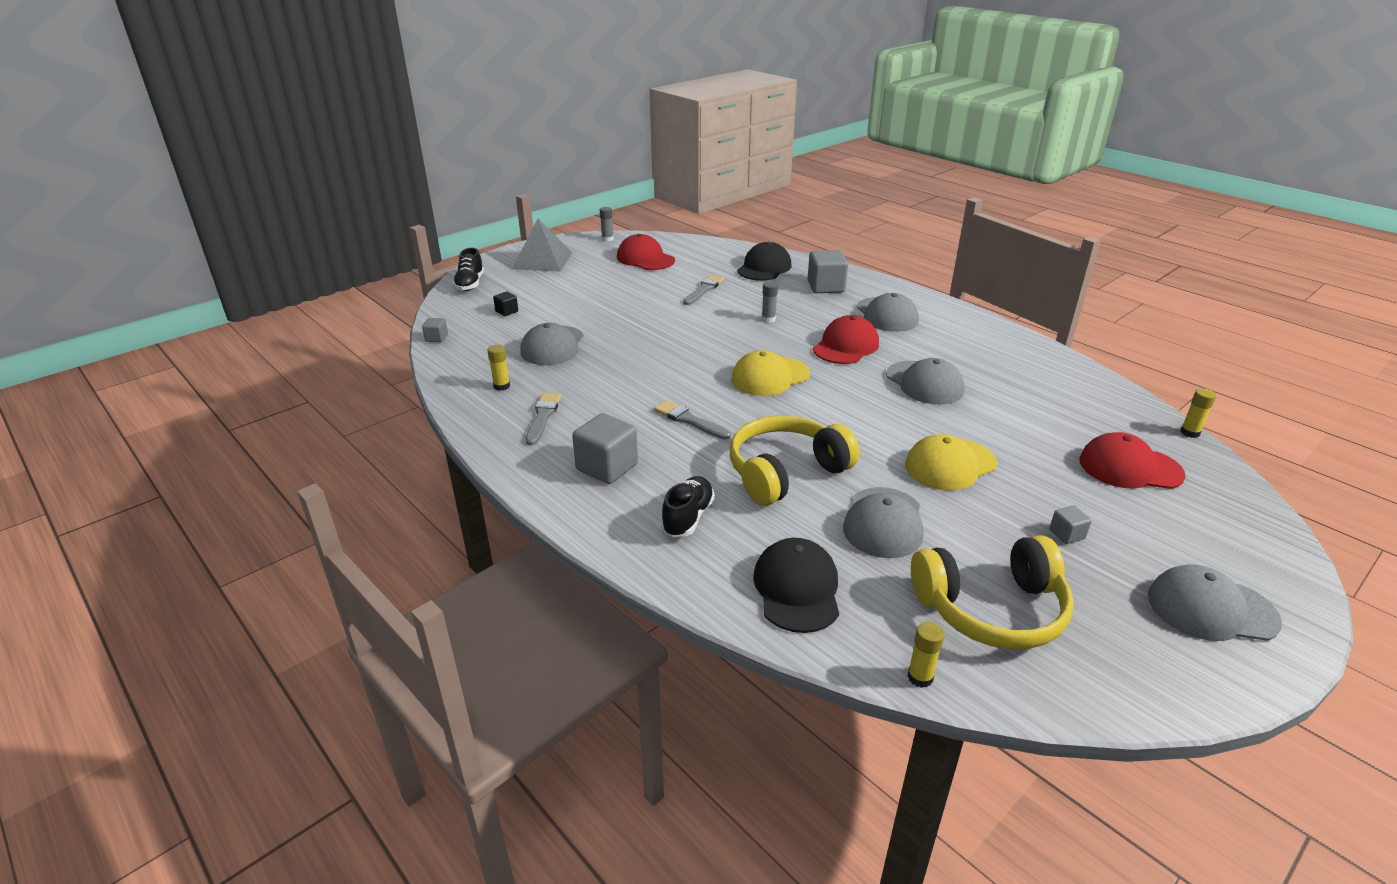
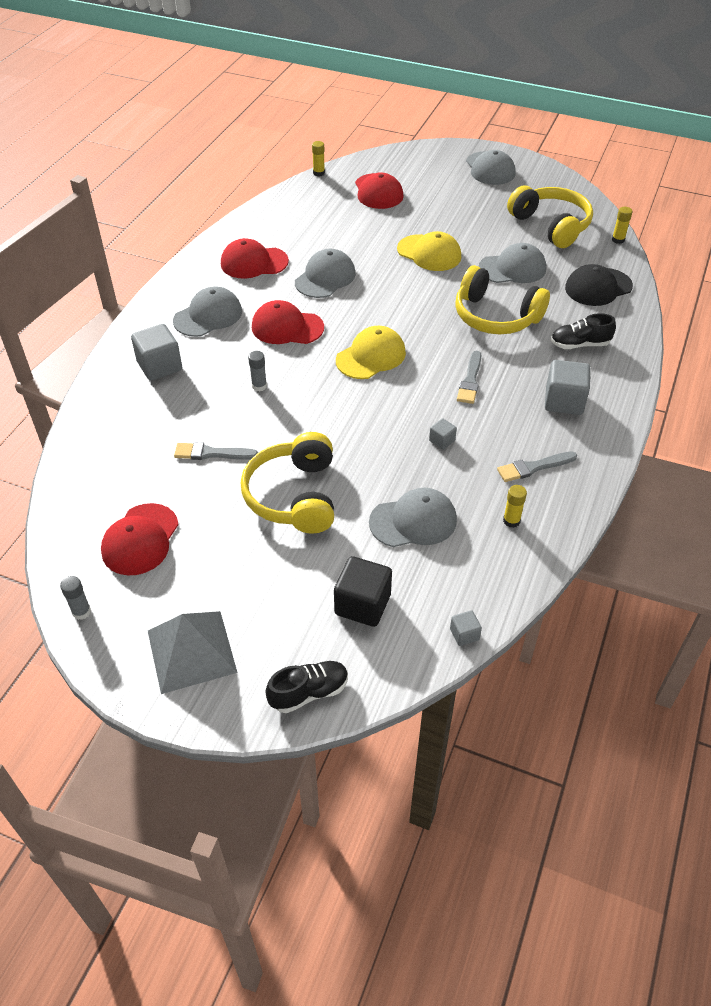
camera: 115 degrees left, 15 degrees up
(507, 311) = (362, 604): black cube -> black cube, size x2.00
(629, 309) = (294, 496): none -> yellow headphones
(764, 268) = (125, 424): black cap -> none
(770, 377) = (371, 356): yellow cap -> yellow cap turned 75 degrees counterclockwise
(972, 350) = (254, 263): none -> red cap
(1066, 534) = (466, 208): grey cube -> grey cube (442, 441)

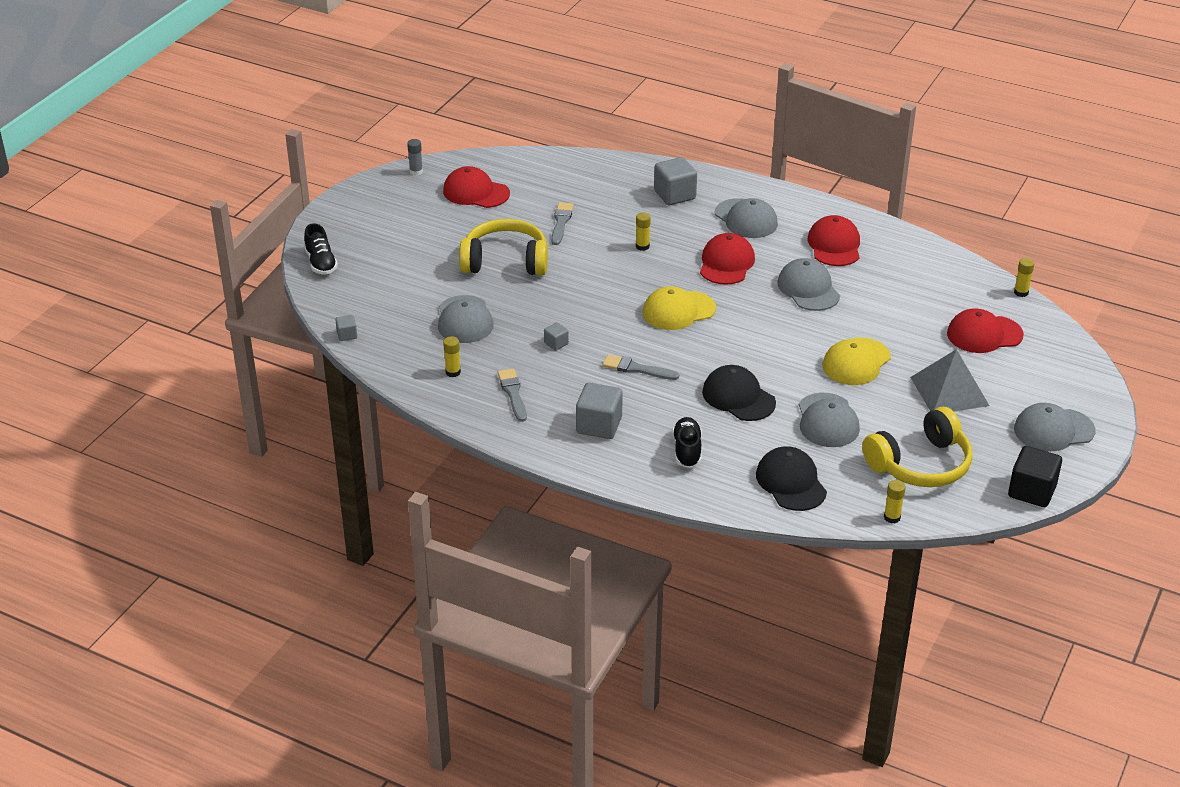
camera: 95 degrees right, 10 degrees down
(191, 651) = (370, 216): grey pyramid -> grey pyramid (949, 391)
(259, 386) = (642, 246): grey glue stick -> yellow glue stick
(325, 278) = (808, 289): grey cap -> grey cap turned 150 degrees counterclockwise
(362, 604) = (388, 289): black cube -> black cube (1031, 491)
(371, 356) = (678, 311): yellow cap -> yellow cap turned 105 degrees clockwise
(495, 316) = (738, 397): yellow headphones -> black cap

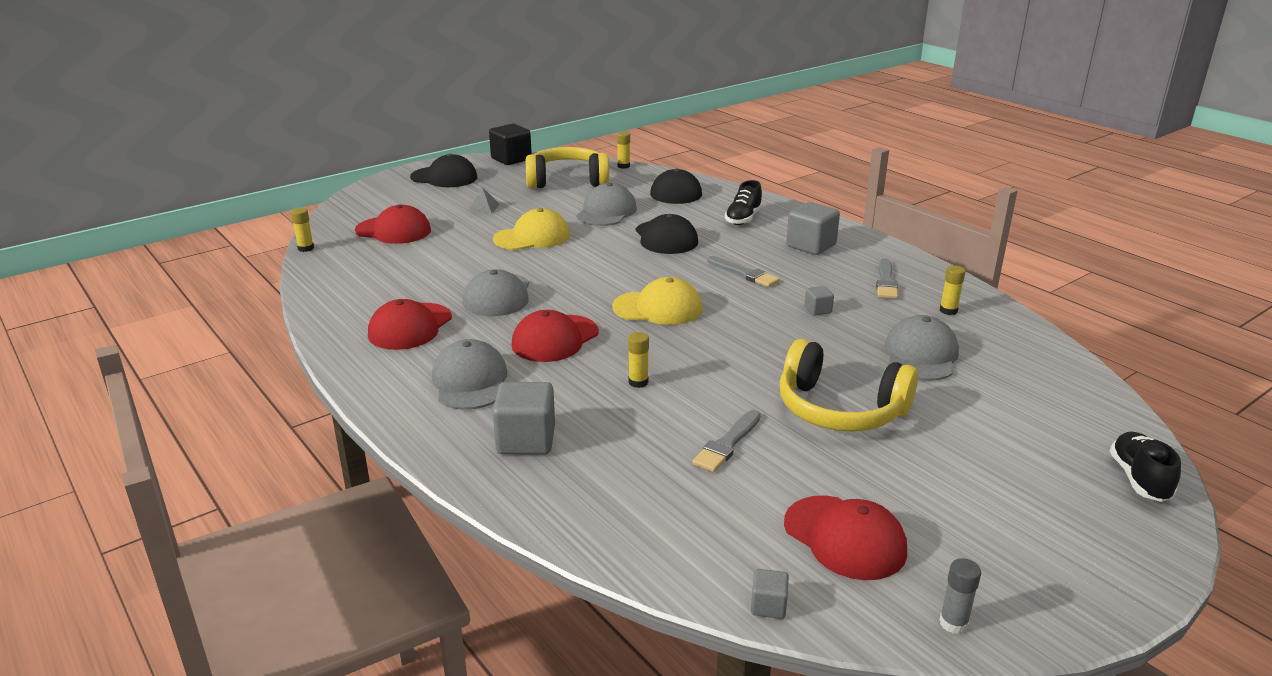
camera: 155 degrees left, 10 degrees down
(347, 335) = (1083, 373): grey cube -> grey cube (768, 606)
(949, 391) = (483, 207): grey pyramid -> grey pyramid, size x0.45
(1053, 430) = (444, 177): grey cap -> black cap

